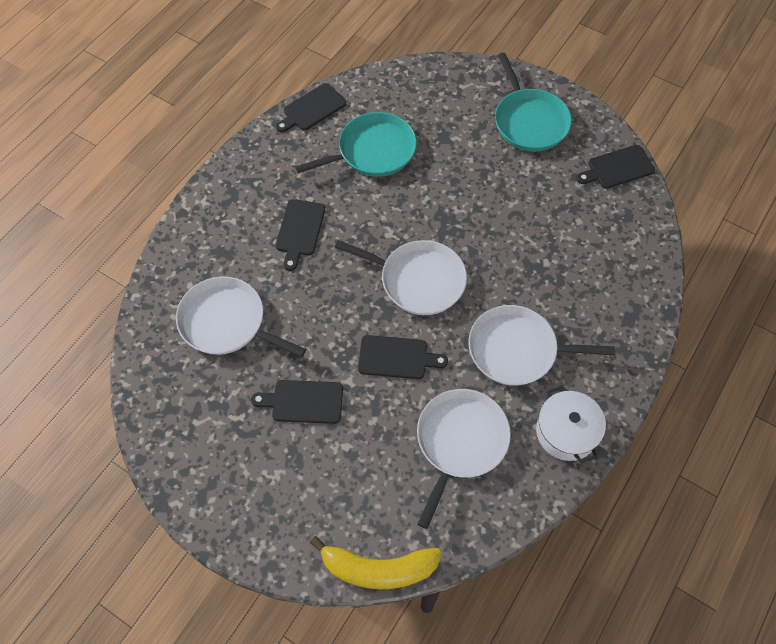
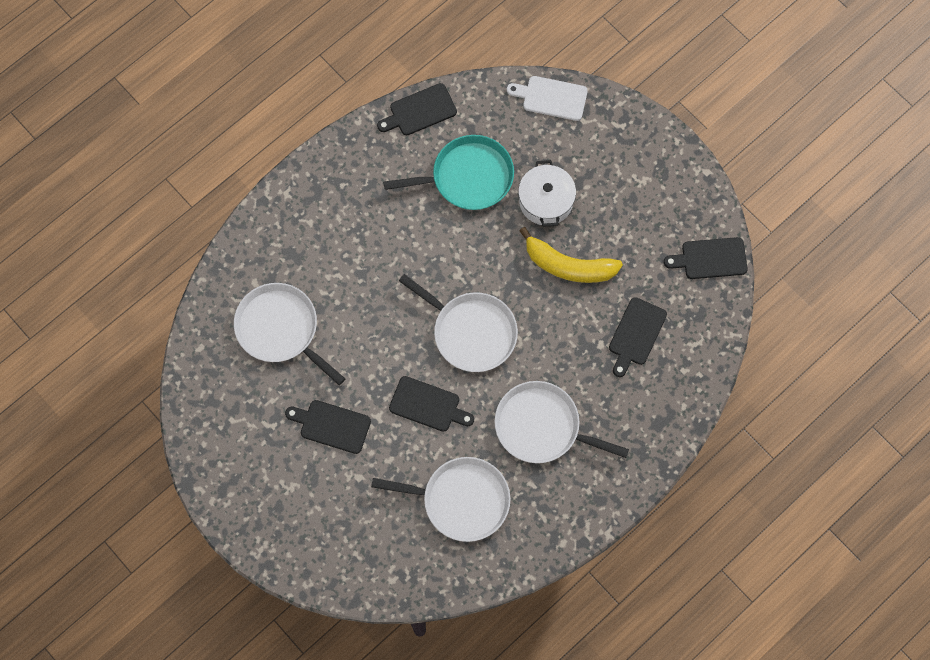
camera: 15 degrees right, 10 degrees up
(299, 230) = (372, 249): black cutting board -> black cutting board (636, 334)
(378, 569) = (357, 591): yellow banana -> yellow banana (568, 265)
(427, 75) = (551, 98): none -> white cutting board
(460, 442) = (461, 500): white pan -> white pan turned 60 degrees clockwise
(529, 121) = (639, 181): turquoise pan -> none
(566, 432) = (559, 516): white pot -> white pot (546, 201)

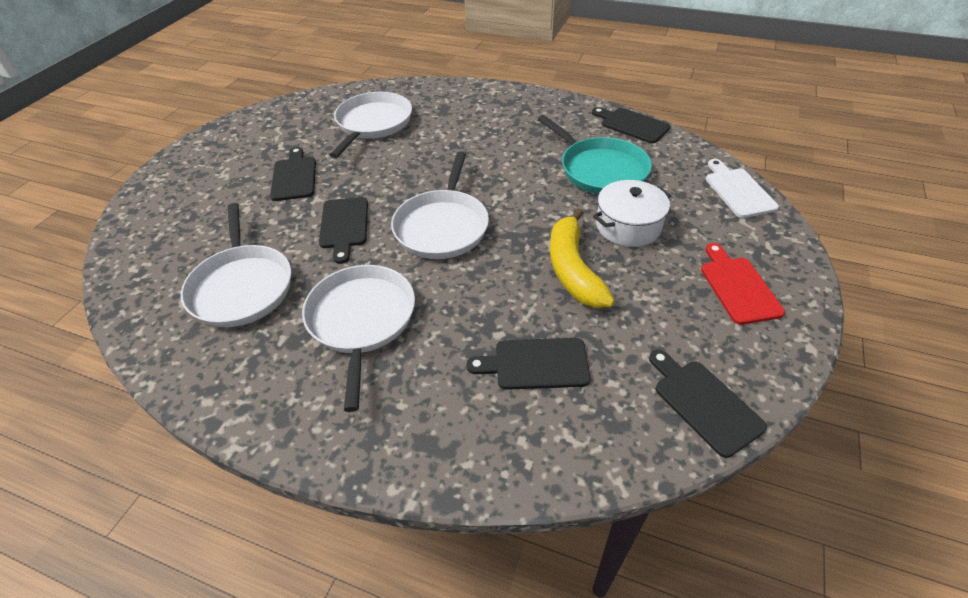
camera: 65 degrees right, 25 degrees down
(640, 173) = (738, 287): none -> red cutting board

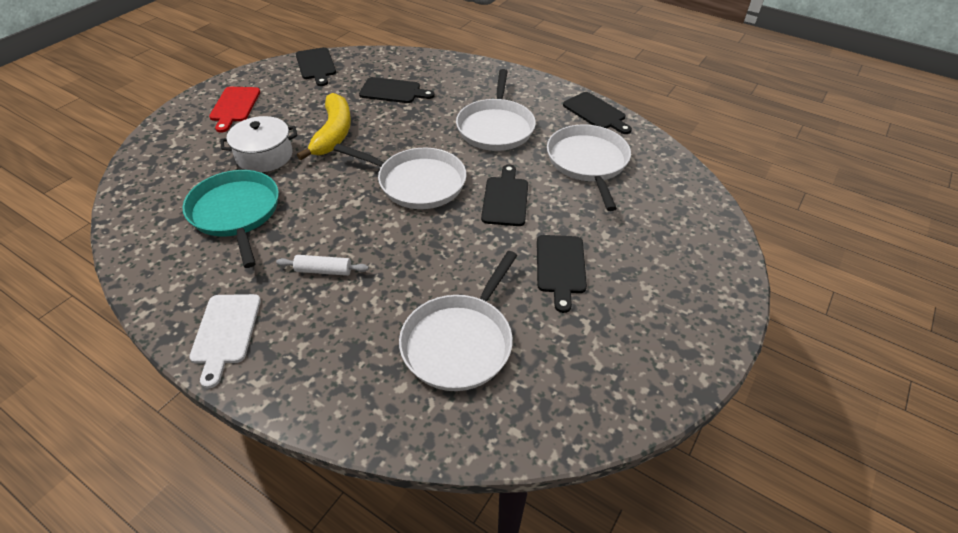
camera: 170 degrees left, 0 degrees up
(442, 226) = (417, 183): white pan -> white pan turned 90 degrees clockwise
(491, 144) = (324, 271): none -> white rolling pin
(632, 125) = (142, 267): black cutting board -> black cutting board (596, 113)
(738, 191) = (141, 168): white cutting board -> white cutting board (225, 332)

